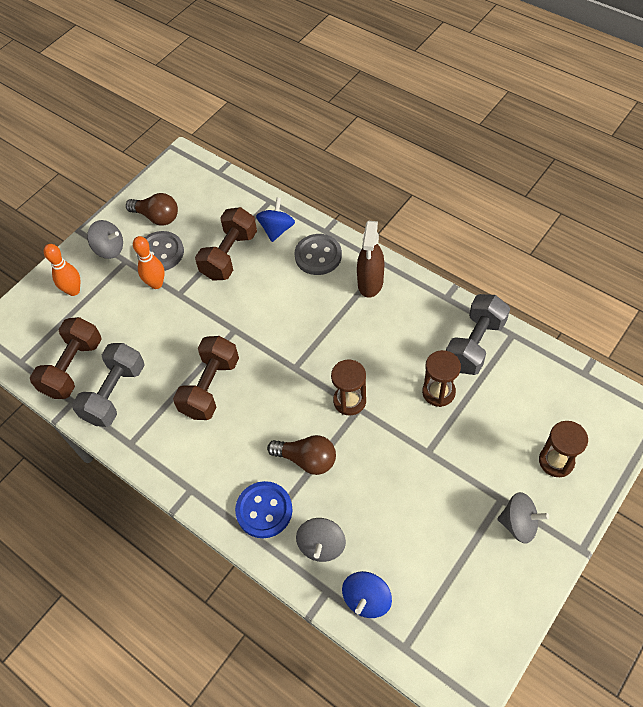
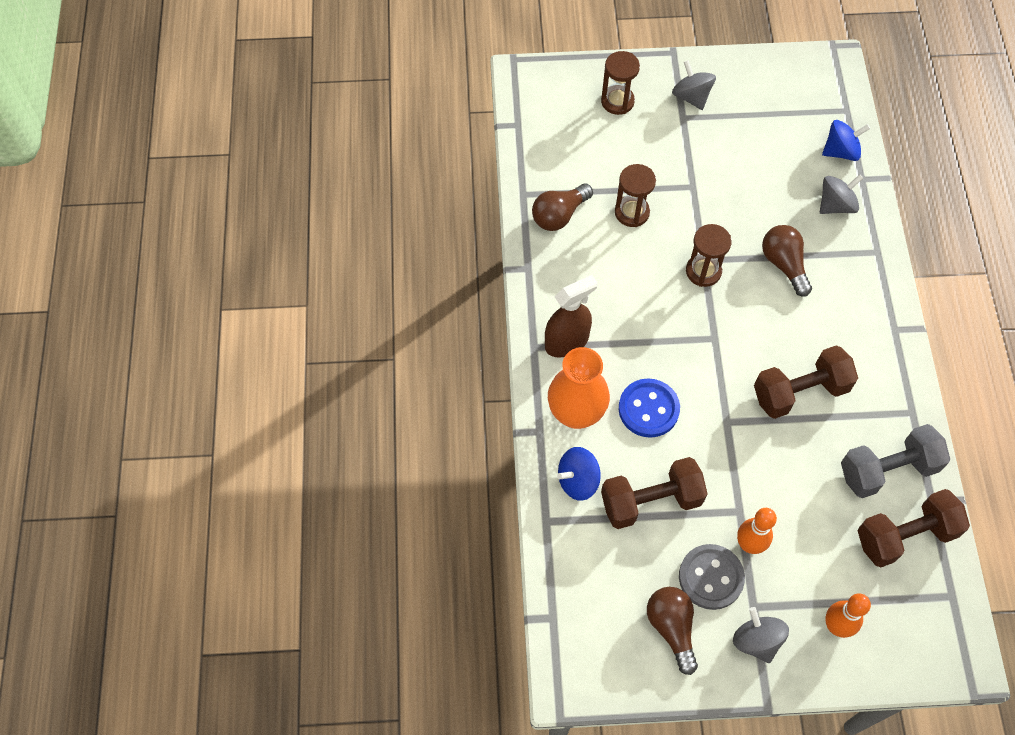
camera: 135 degrees left, 5 degrees up
(264, 510) = (853, 263): blue button -> blue button (648, 409)
(318, 256) = (576, 413): grey button -> orange vase
(475, 344) = (559, 215): grey dumbbell -> brown light bulb

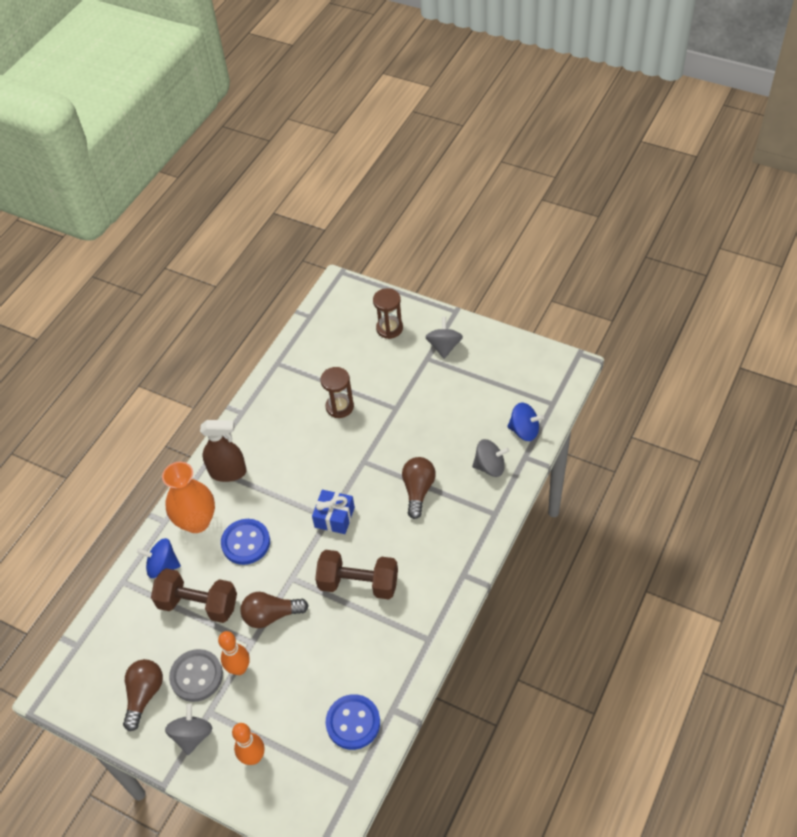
camera: 35 degrees right, 10 degrees down
(559, 215) = (289, 387): brown light bulb -> brown light bulb (271, 615)
(703, 271) = (357, 469): brown hourglass -> none
(721, 335) = (334, 517): none -> blue gift
(887, 470) = (378, 670): grey dumbbell -> none
(905, 536) = (353, 723): brown dumbbell -> blue button

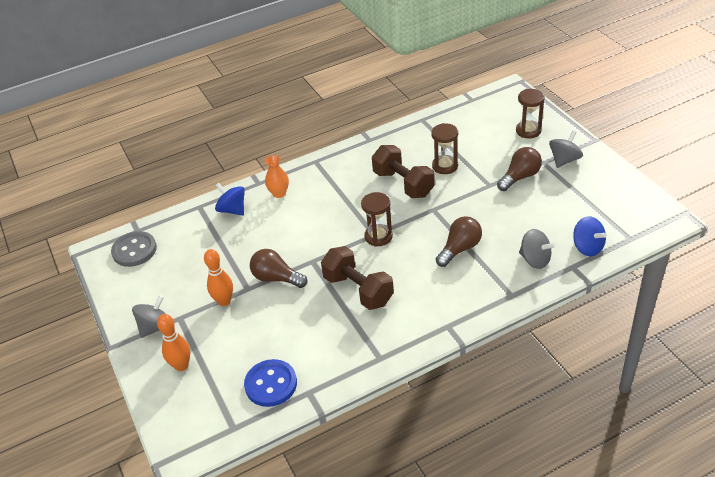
camera: 35 degrees right, 10 degrees down
(144, 695) = (149, 283): brown light bulb -> brown light bulb (520, 177)
(196, 676) = (192, 290): grey button -> grey button (134, 250)
(197, 521) = (279, 193): orange vase -> orange vase, size x0.57
(198, 604) = (234, 245): brown dumbbell -> brown dumbbell (403, 184)
(228, 472) = (327, 172): brown spray bottle -> none
(246, 543) = (300, 222): blue button -> none
(334, 517) = (378, 236): blue gift -> brown hourglass

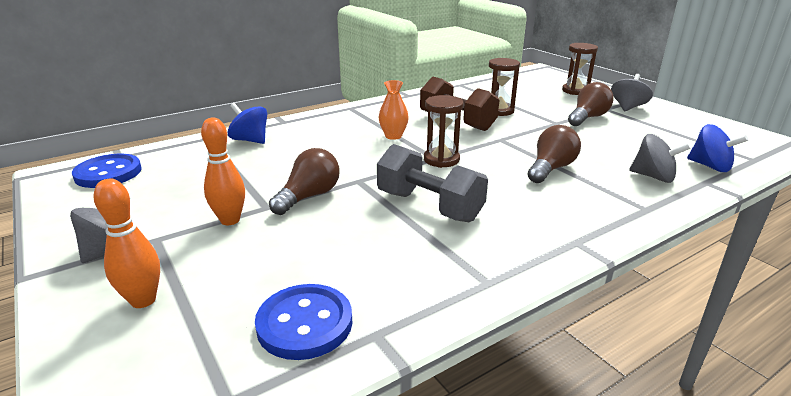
camera: 10 degrees left, 15 degrees down
(134, 250) = (108, 173): grey button -> blue button
(276, 278) = (309, 196): brown light bulb -> brown light bulb turned 105 degrees clockwise
(279, 193) = (309, 128): orange vase -> orange vase (393, 136)
(358, 290) = (429, 206): brown dumbbell -> grey dumbbell

